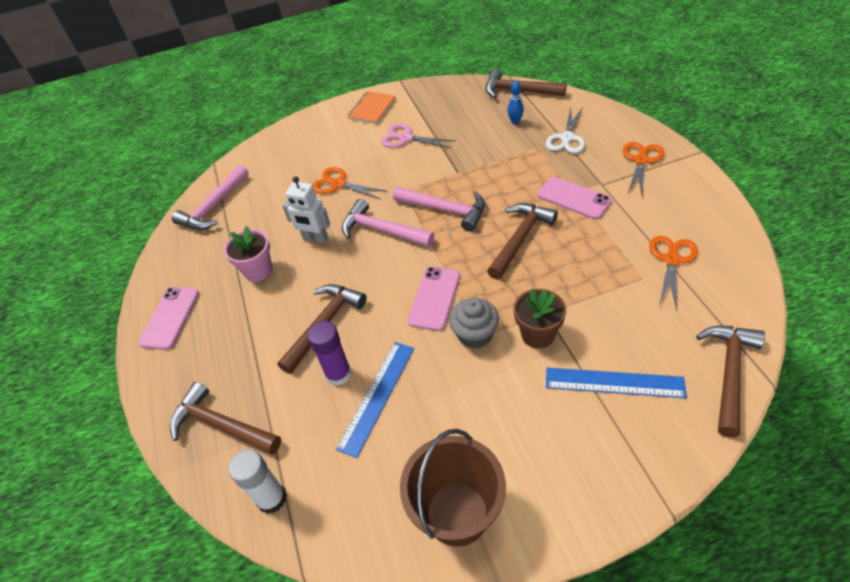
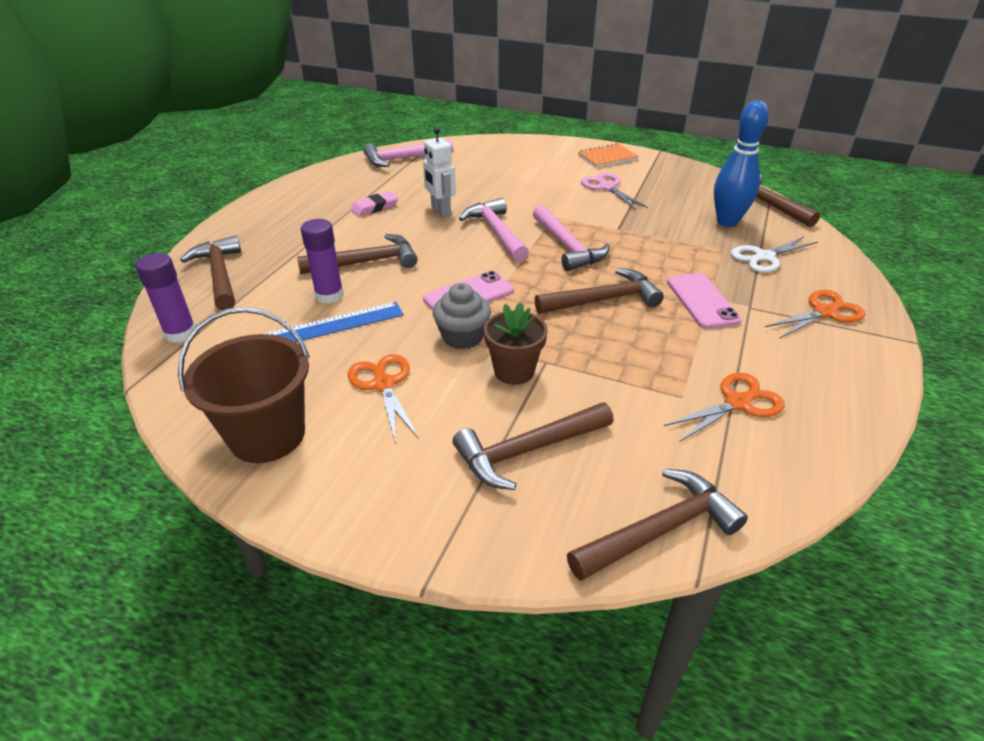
camera: 35 degrees right, 10 degrees down
(170, 318) = (284, 202): pink phone -> none
(258, 270) = (375, 207): pink flower pot -> pink eraser
(271, 498) = (181, 333): white glue stick -> purple glue stick
(338, 184) = (508, 189): orange scissors -> orange scissors (383, 384)
(515, 122) = (727, 222): blue bowling pin -> blue bowling pin, size x2.11
(614, 383) = (528, 450): blue ruler -> brown hammer

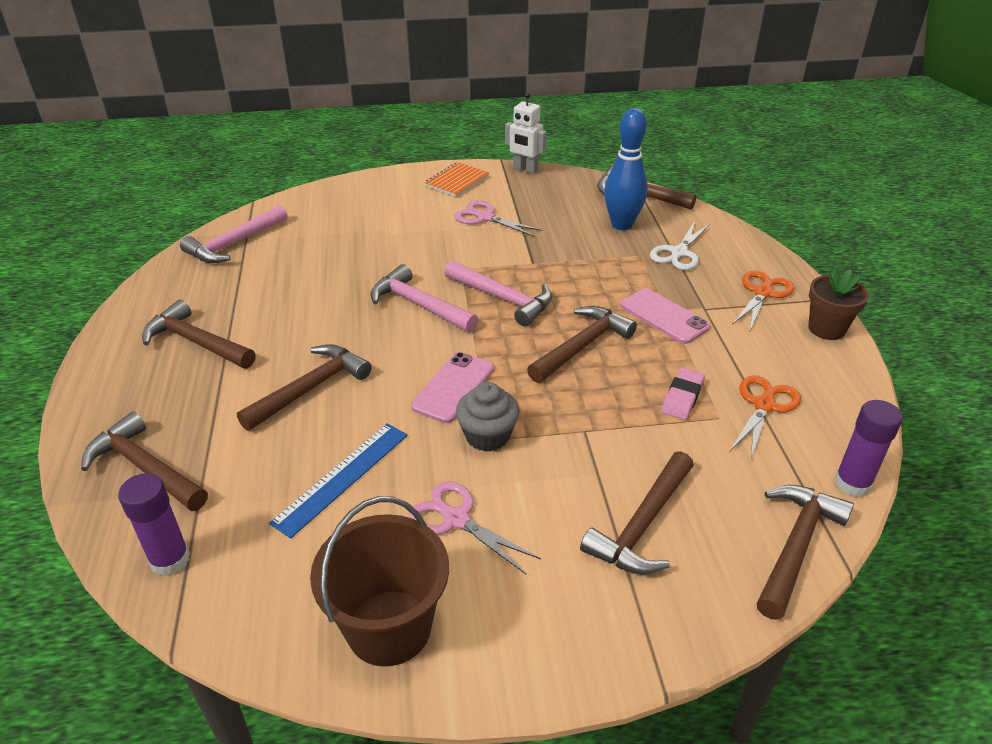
camera: 30 degrees left, 0 degrees up
(322, 211) = (196, 342): none -> brown hammer
(329, 295) = (306, 443): purple glue stick -> purple glue stick (852, 483)
(375, 207) = (257, 317): pink eraser -> pink eraser (682, 397)
(383, 384) = (456, 519): orange scissors -> pink scissors
(440, 211) = (337, 298): white robot -> white robot (525, 169)
(514, 371) = (565, 452): brown flower pot -> brown flower pot (826, 329)

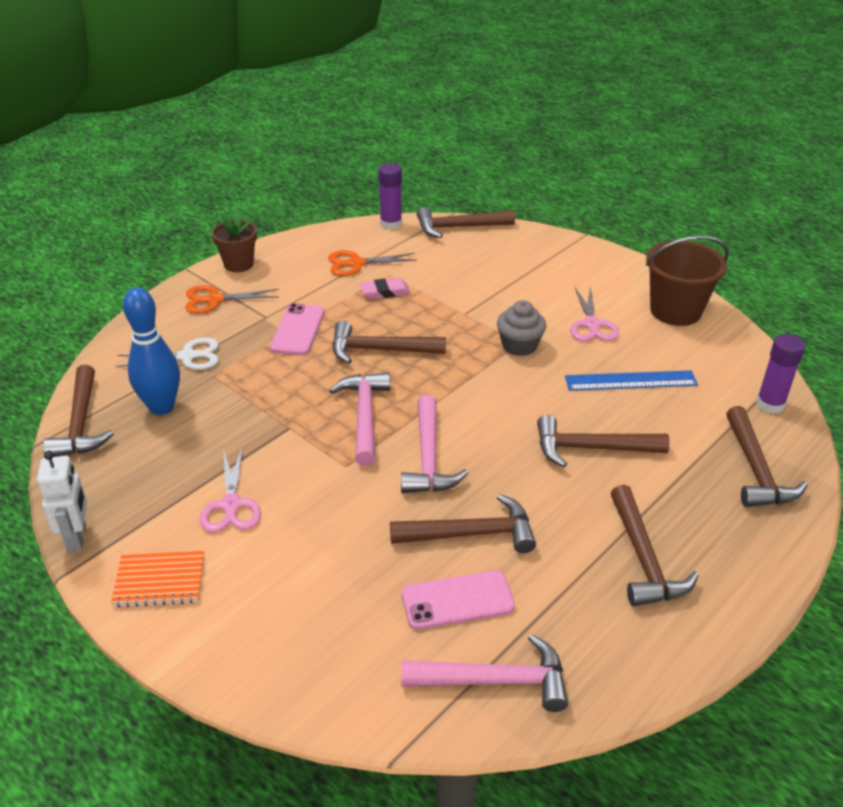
camera: 130 degrees left, 0 degrees up
(453, 387) = (497, 383): pink phone -> pink phone (457, 600)
(642, 525) = (508, 269): brown hammer -> brown hammer (471, 534)

